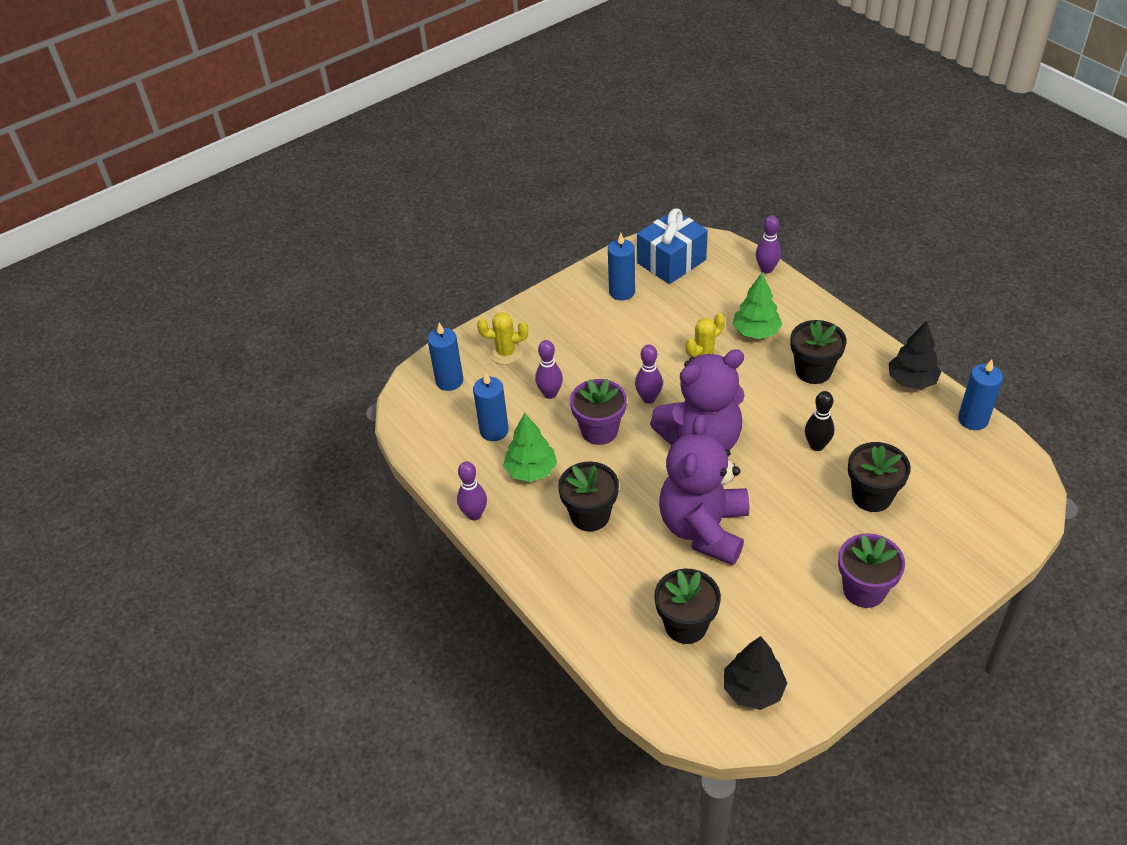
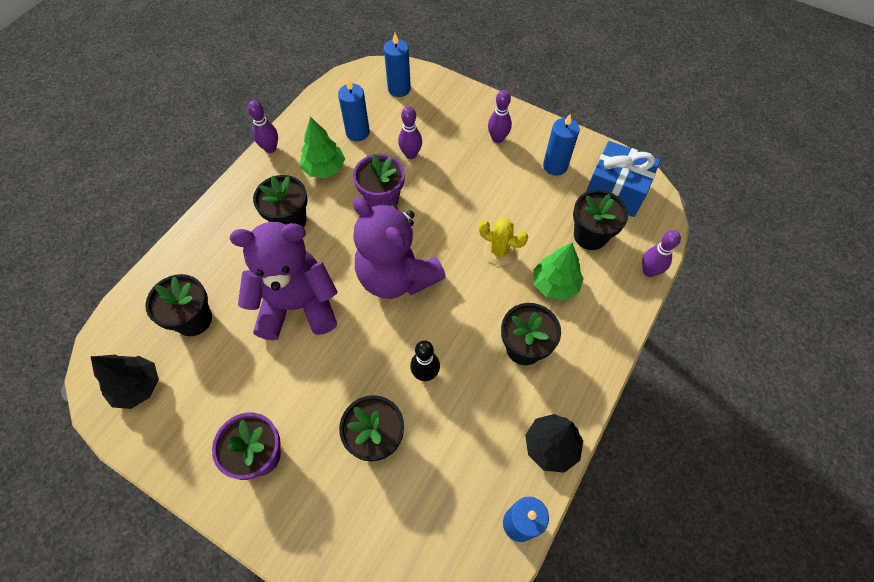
camera: 65 degrees right, 15 degrees up
(506, 353) = (444, 112): yellow cactus -> none
(648, 398) = (432, 223): purple bowling pin -> purple bowling pin (497, 138)
(713, 293) = (590, 235): none -> black flower pot

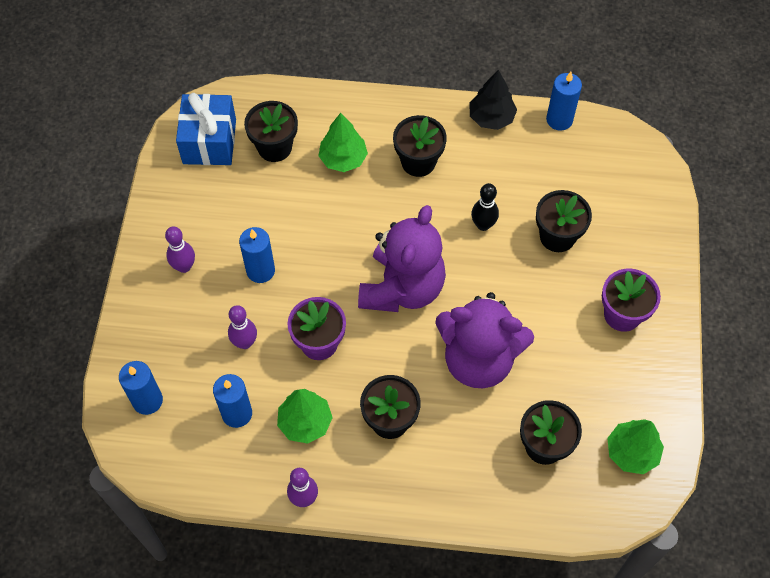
camera: 115 degrees left, 0 degrees up
(137, 387) = (631, 452): black tree -> green tree
(297, 305) = (478, 359): purple teddy bear -> purple teddy bear turned 45 degrees counterclockwise
(499, 251) = (329, 214): yellow cactus -> none
(555, 166) = (200, 201): blue candle -> blue candle (260, 270)
(649, 271) = (292, 94): purple bowling pin -> none

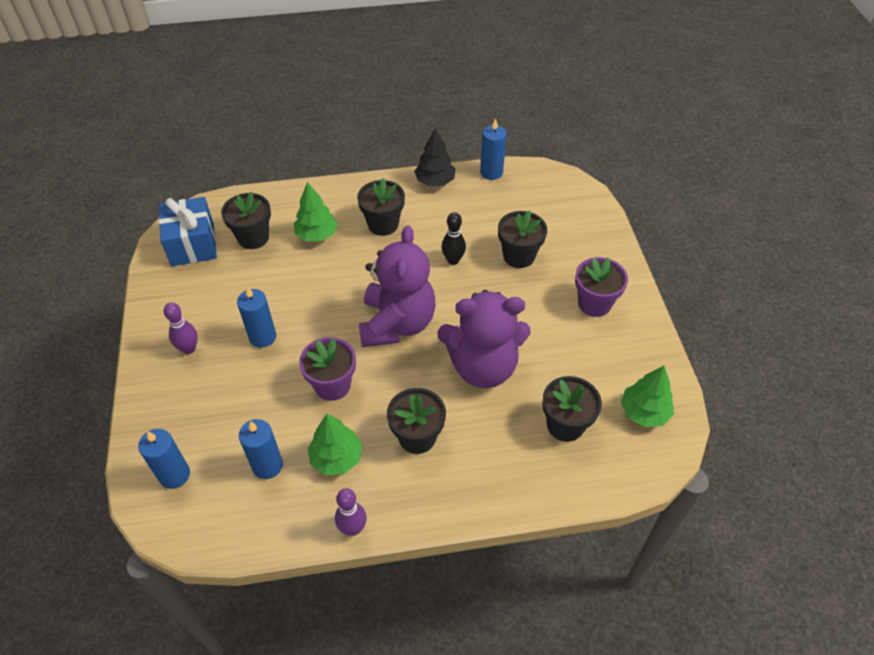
camera: 15 degrees left, 10 degrees down
(245, 342) = (261, 401): purple bowling pin -> none

